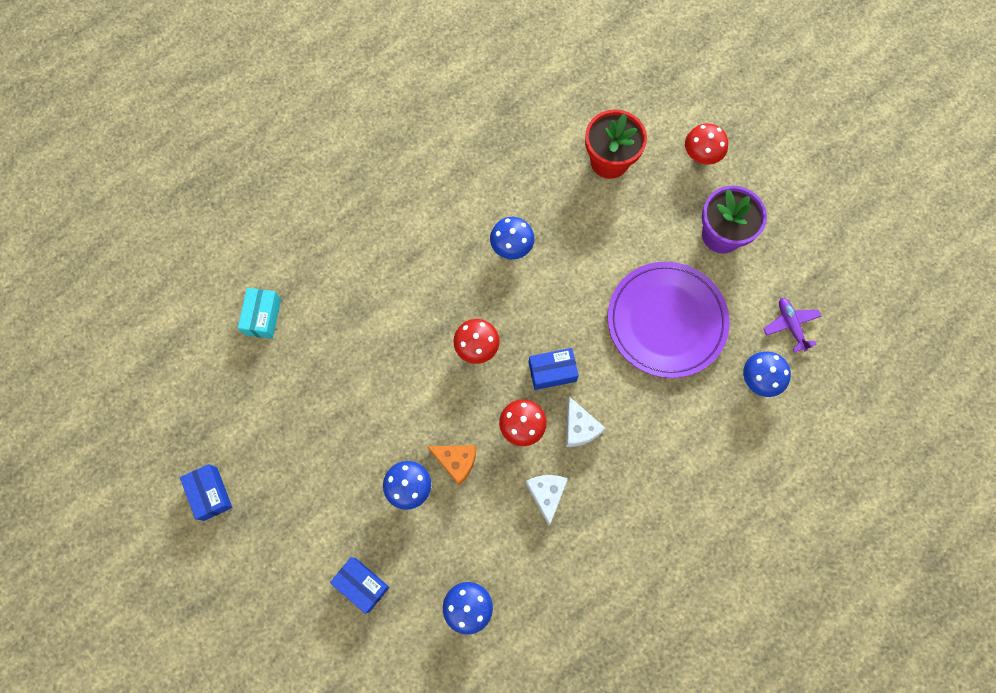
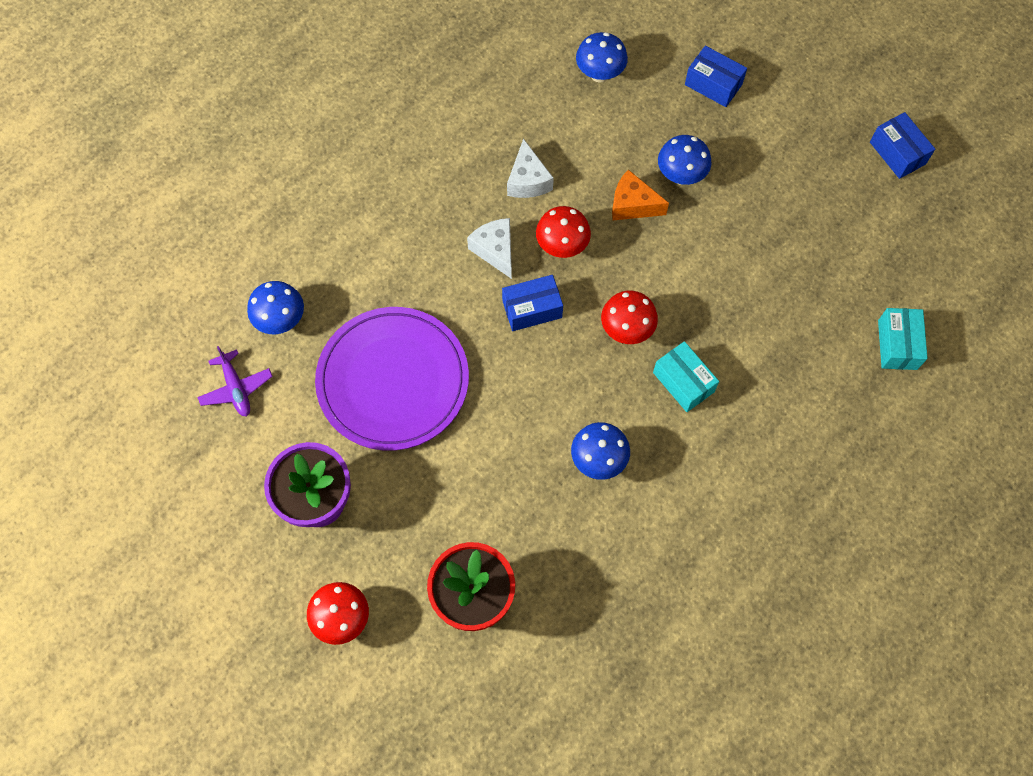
camera: 175 degrees right, 5 degrees down
(438, 301) = (683, 382): none -> turquoise box

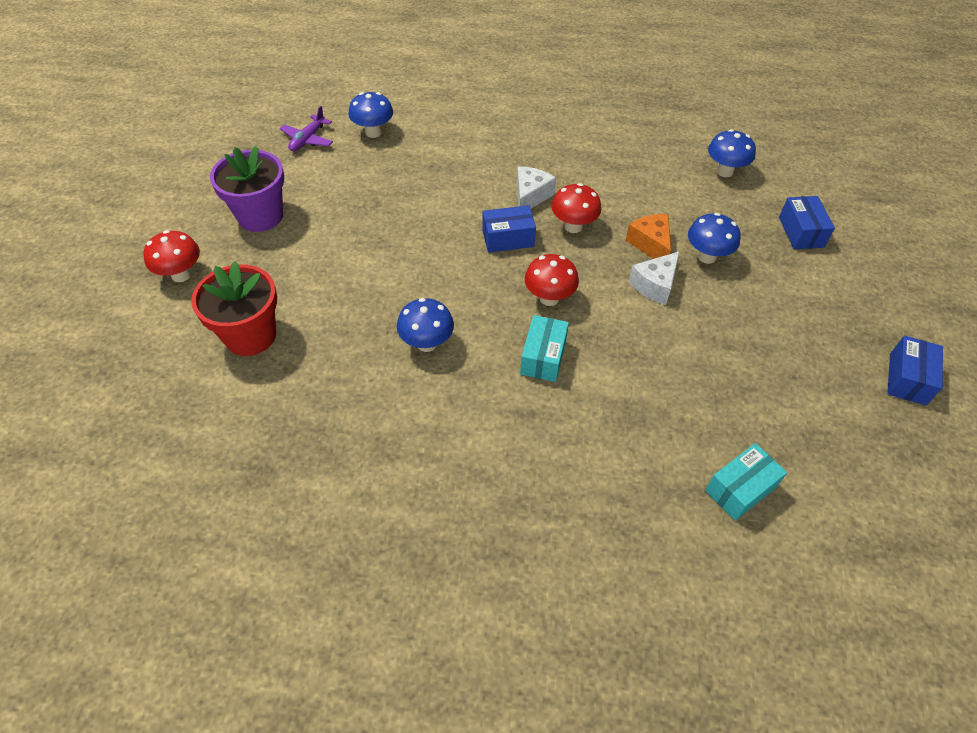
camera: 50 degrees right, 15 degrees down
(393, 380) = (382, 202): purple plate -> none
(528, 180) = (601, 182): white cheese -> white cheese (655, 285)
(532, 309) = (508, 238): blue box -> blue box turned 45 degrees counterclockwise

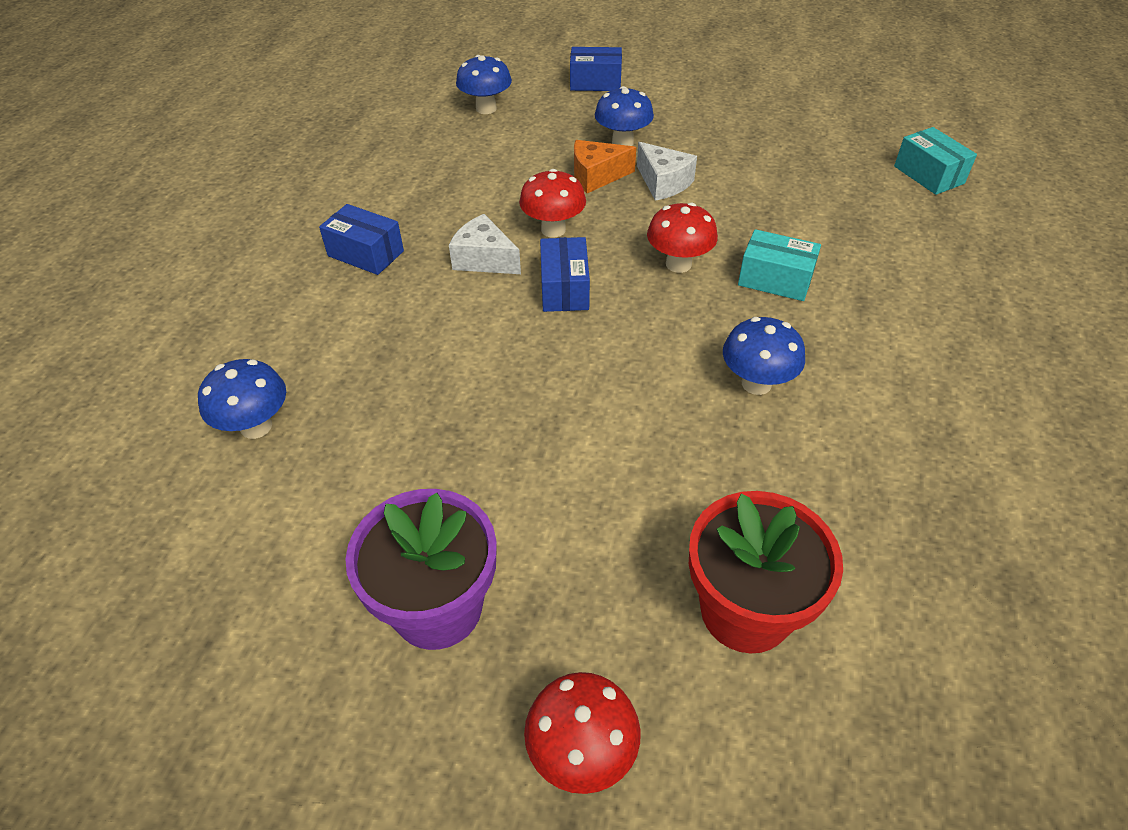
camera: 80 degrees left, 5 degrees down
(308, 139) = (229, 529): purple plane -> none
(907, 379) = (788, 69): blue box -> blue box (366, 253)

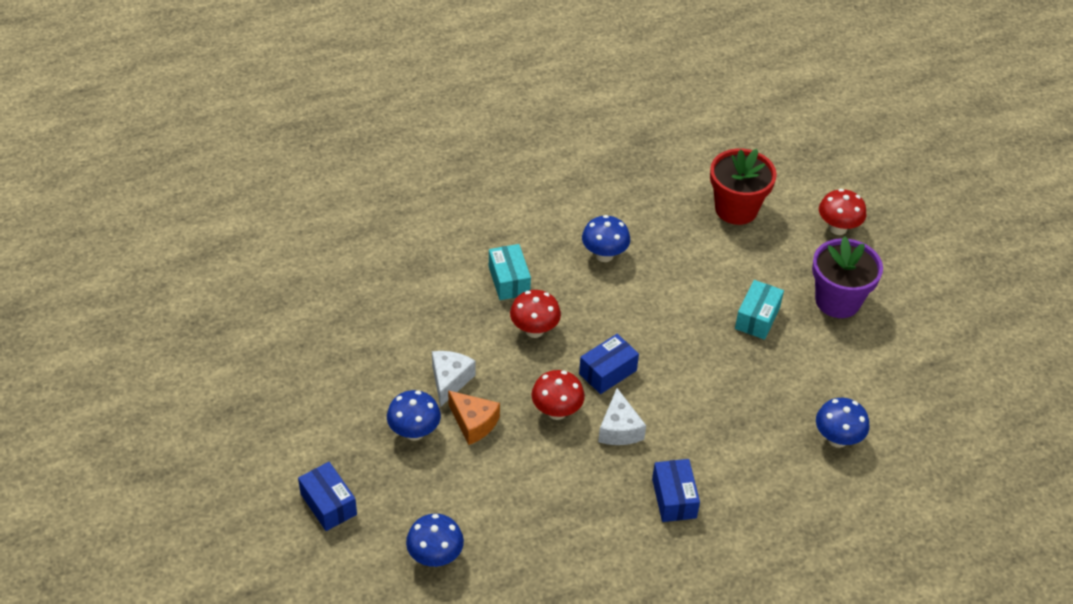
camera: 130 degrees left, 0 degrees up
(928, 175) = (322, 248): turquoise box -> turquoise box (757, 318)

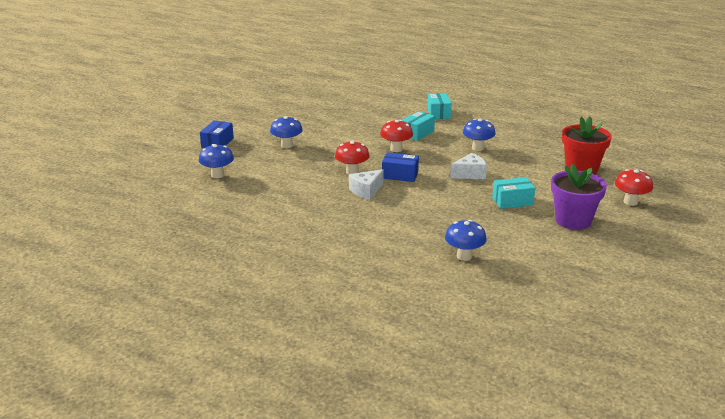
camera: 55 degrees right, 20 degrees down
(450, 380) = (331, 142): white cheese -> white cheese (470, 174)
(471, 221) = (439, 113): none -> turquoise box
(473, 423) = (313, 156): orange cheese -> none
(674, 498) = (341, 221): blue box -> none

